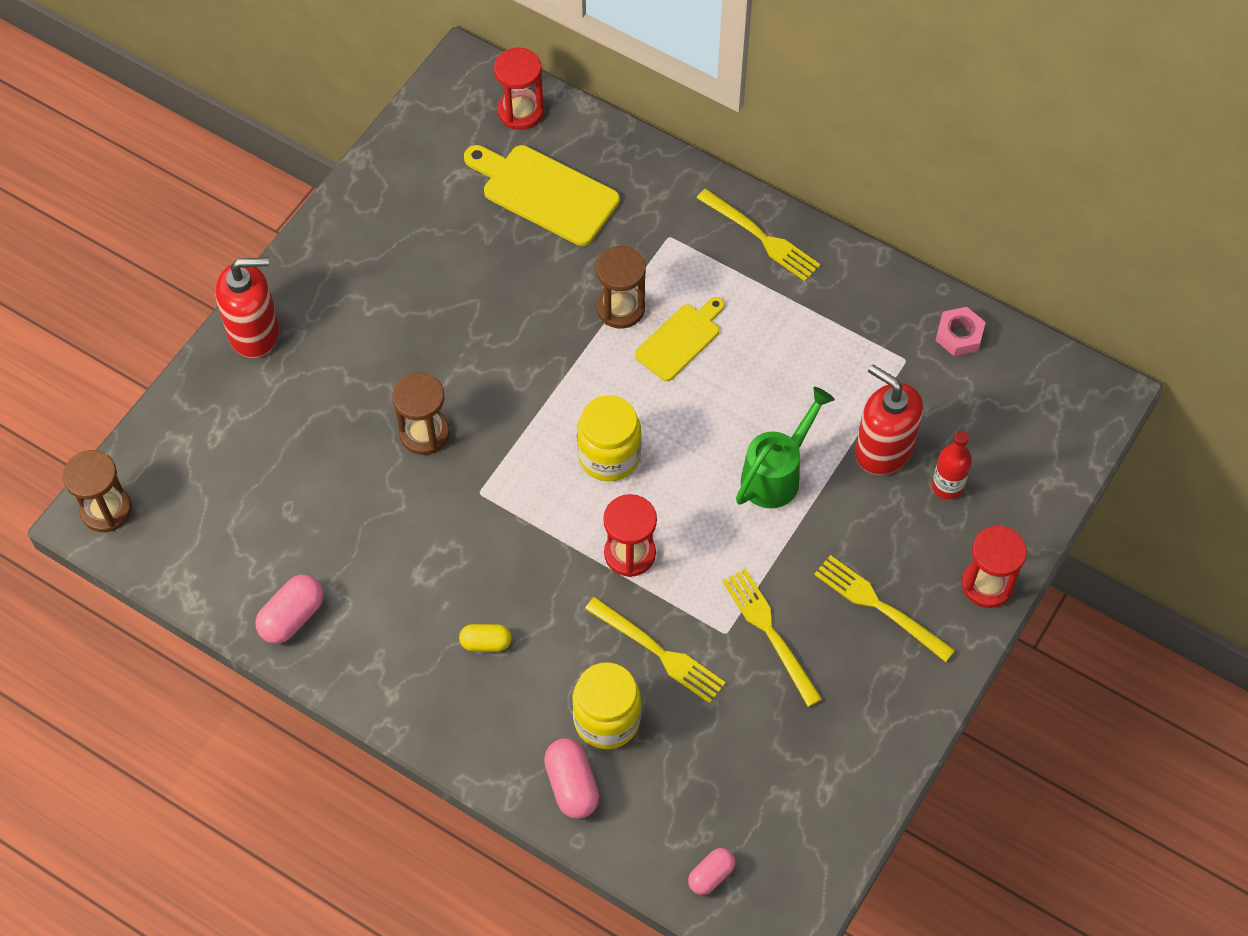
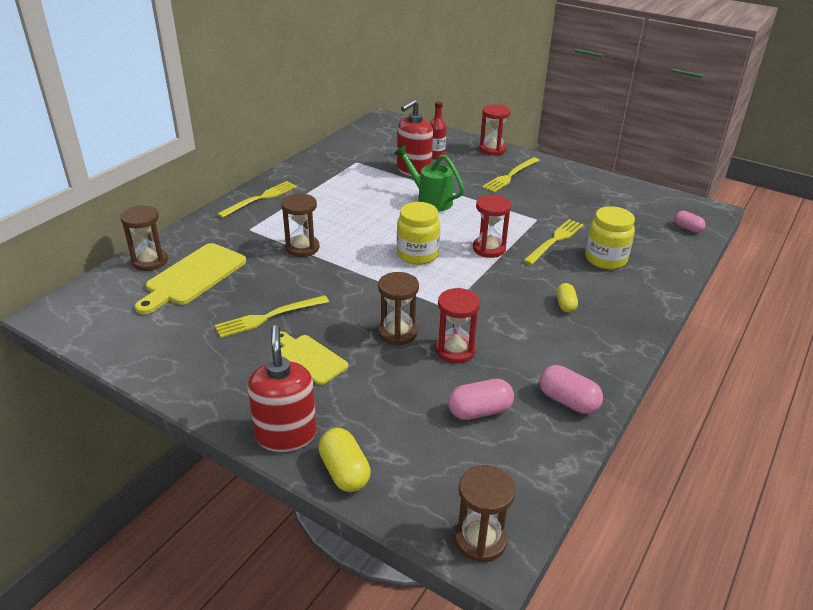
camera: 90 degrees left, 25 degrees down
(200, 390) = (344, 471): none -> yellow capsule
(520, 111) = (111, 287): red hourglass -> red hourglass (455, 350)
(572, 785) = (654, 272): pink capsule -> pink capsule (479, 411)
(579, 138) = (150, 261): none -> brown hourglass
(680, 340) = (331, 227): yellow cutting board -> yellow cutting board (309, 358)
(770, 632) = (533, 206): yellow fork -> yellow fork (268, 317)
(959, 335) = (343, 148): pink nut -> none

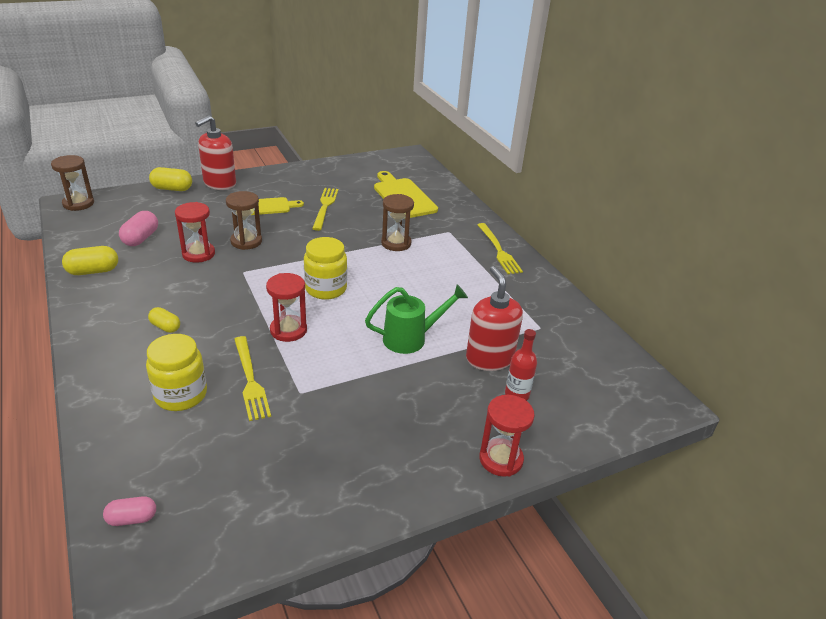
camera: 120 degrees right, 0 degrees up
(150, 261) = (439, 188): brown hourglass -> none
(286, 434) = (219, 183): red soap dispenser -> red soap dispenser turned 105 degrees clockwise
(510, 176) = (412, 431): yellow fork -> none
(568, 401) = (93, 271): pink capsule -> yellow capsule

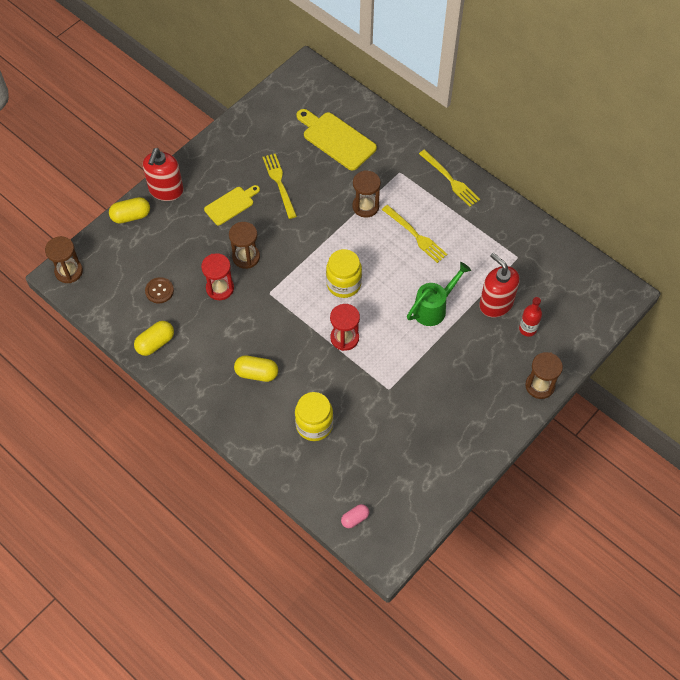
camera: 20 degrees left, 25 degrees up
(141, 238) = (159, 291): pink capsule -> brown button
(165, 327) = (256, 373): yellow capsule -> yellow capsule, size x1.54
(250, 380) = (350, 393): yellow fork -> yellow fork (415, 235)
(501, 459) = (539, 386): red hourglass -> brown hourglass

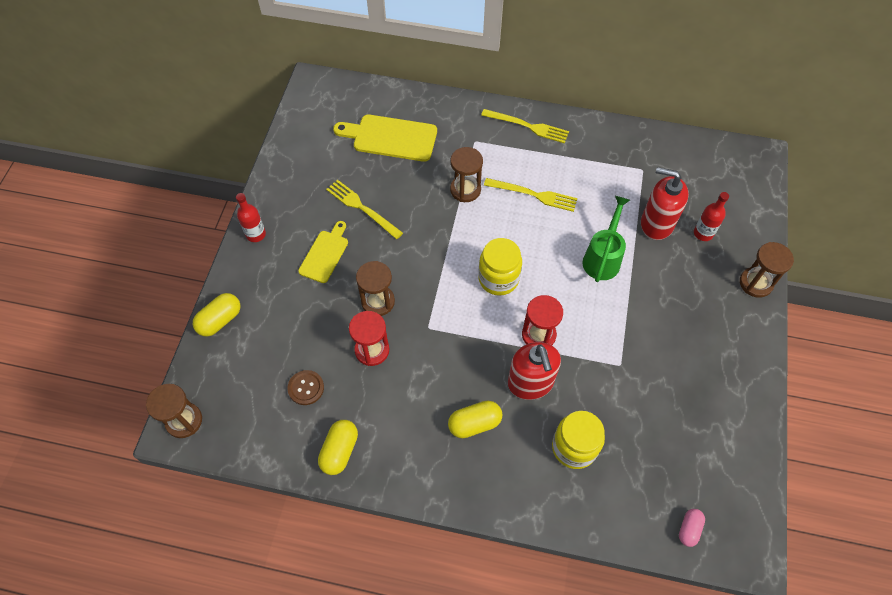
camera: 30 degrees left, 0 degrees up
(166, 190) = (243, 273): red soap dispenser -> red soap dispenser (530, 383)
(192, 167) = (256, 234): none -> red bottle

